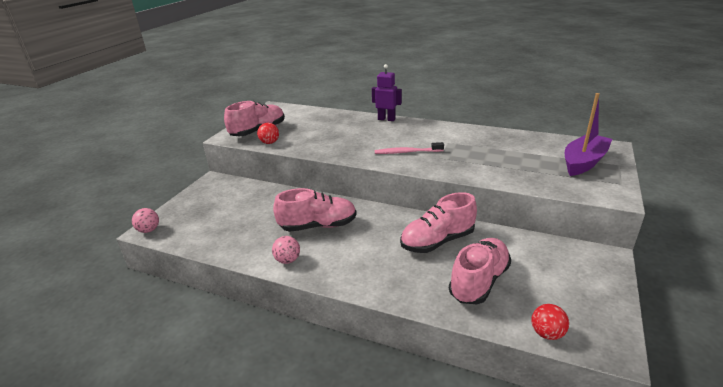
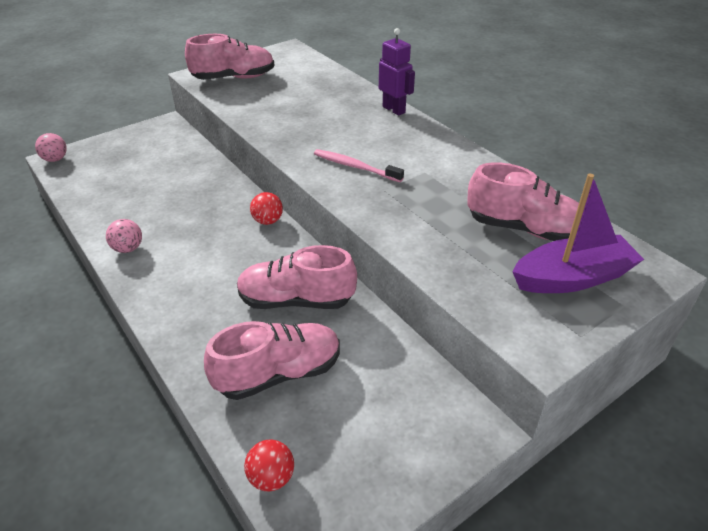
camera: 30 degrees right, 10 degrees up
(269, 143) = (226, 97): red ball -> red ball (268, 221)
(318, 226) = (199, 222): pink shoe -> pink shoe (524, 229)

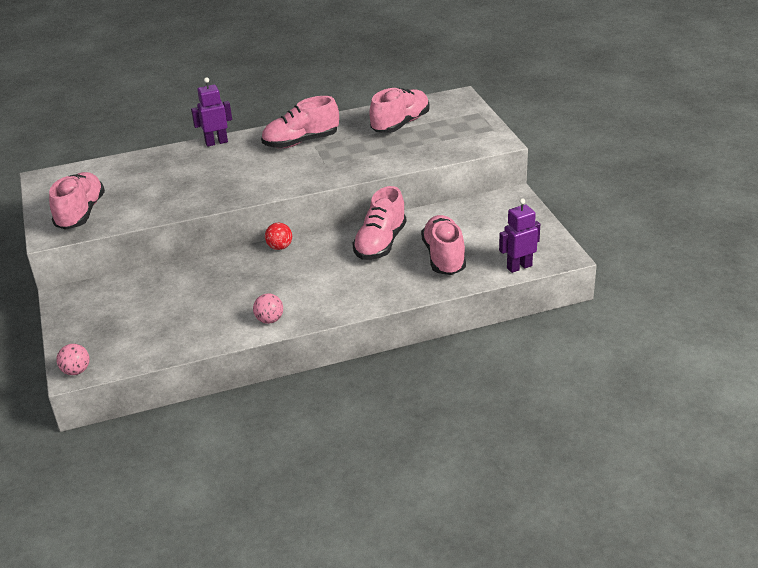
camera: 70 degrees left, 5 degrees down
(271, 477) = (519, 267): red ball -> purple robot
(355, 167) = (287, 170): pink toothbrush -> none
(426, 161) = (301, 142): none -> pink shoe
(572, 278) = (451, 120): purple boat -> none

